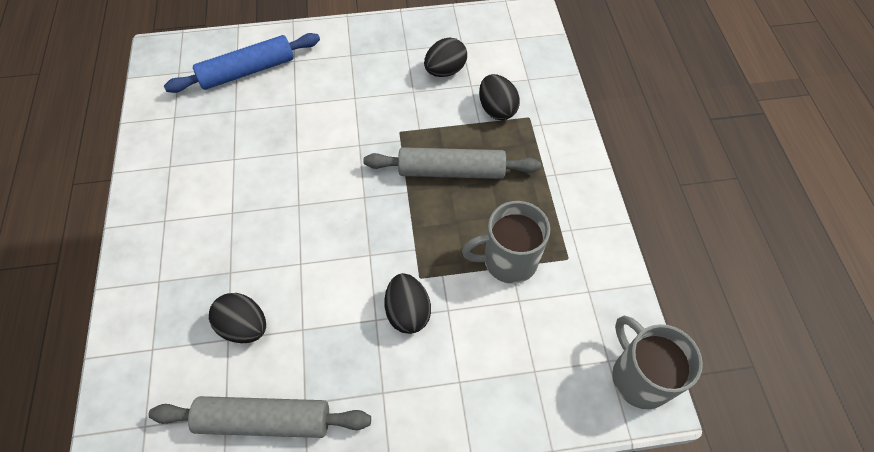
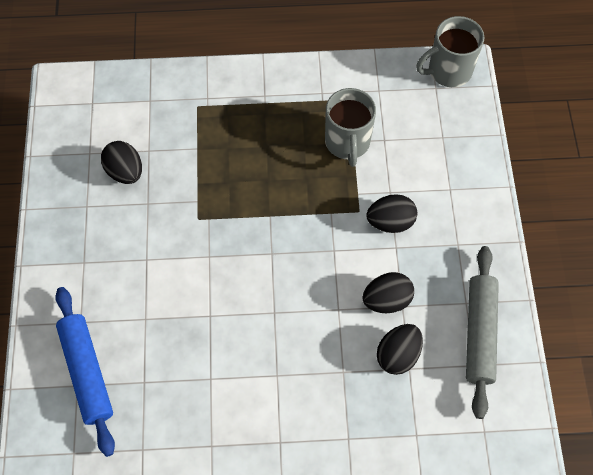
camera: 85 degrees left, 5 degrees up
(451, 171) = (251, 177): grey rolling pin -> none
(497, 109) = (184, 131): black egg -> black egg (386, 300)

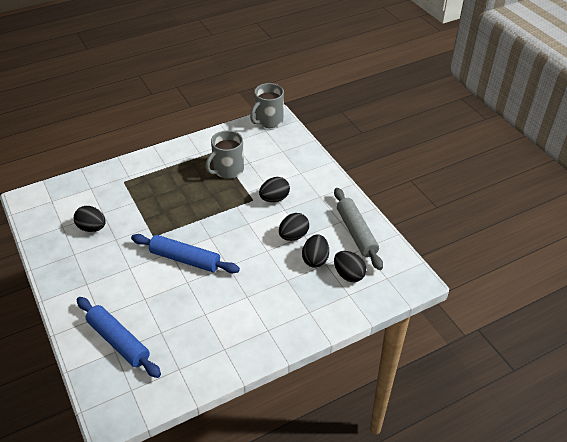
camera: 25 degrees left, 20 degrees down
(222, 277) = (185, 259): none -> blue rolling pin
(347, 142) = (228, 170): grey mug -> grey mug turned 75 degrees clockwise
(432, 402) = (348, 275): none -> black egg

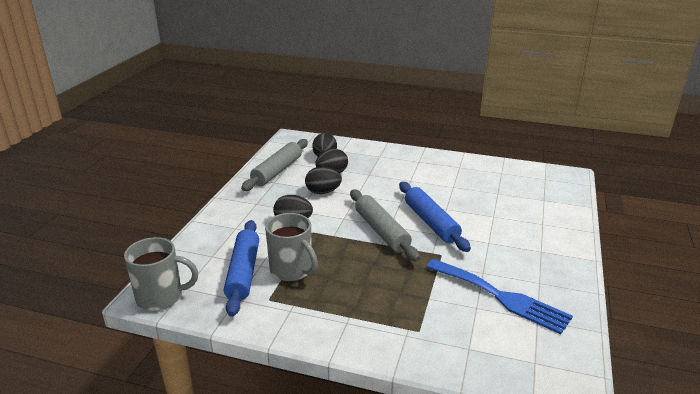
camera: 135 degrees left, 15 degrees down
(92, 228) = (501, 297): black egg -> blue fork
(118, 341) = (537, 203): blue rolling pin -> blue rolling pin (243, 272)
(210, 229) = (382, 231): none -> grey rolling pin
(228, 170) = (292, 270): grey mug -> grey mug turned 45 degrees clockwise

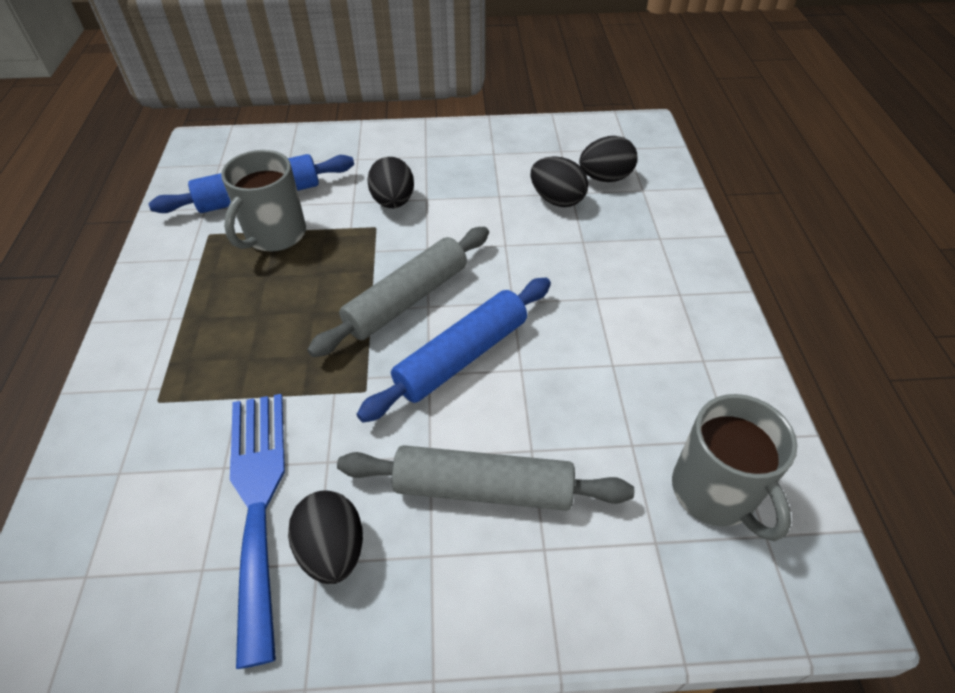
camera: 70 degrees right, 20 degrees up
(161, 297) = (199, 154): grey mug -> grey mug (715, 492)
(277, 171) = (527, 146): grey rolling pin -> grey rolling pin (483, 489)
(323, 192) = (492, 206): black egg -> black egg (333, 550)
(501, 297) = (258, 501): blue fork -> blue fork turned 150 degrees clockwise

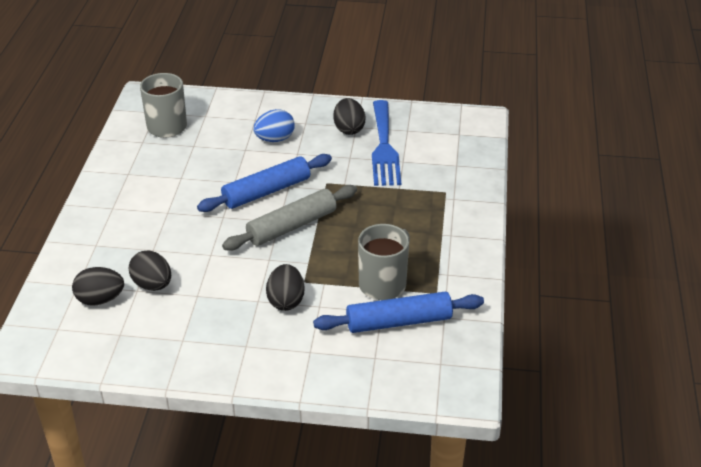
camera: 170 degrees left, 10 degrees down
(483, 489) = (275, 139): grey rolling pin -> blue egg

